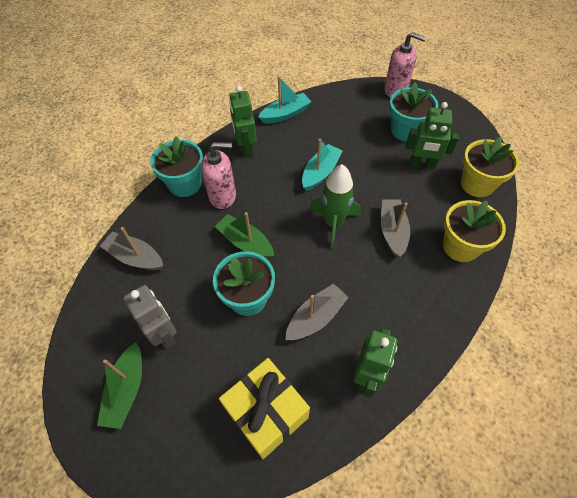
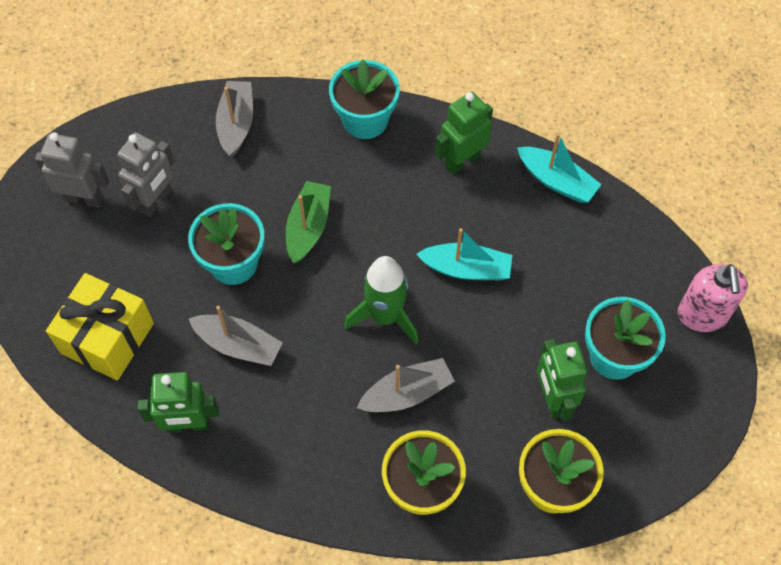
camera: 65 degrees right, 5 degrees up
(127, 390) = (84, 198): green boat -> grey robot
(223, 196) = (367, 171): pink soap dispenser -> none

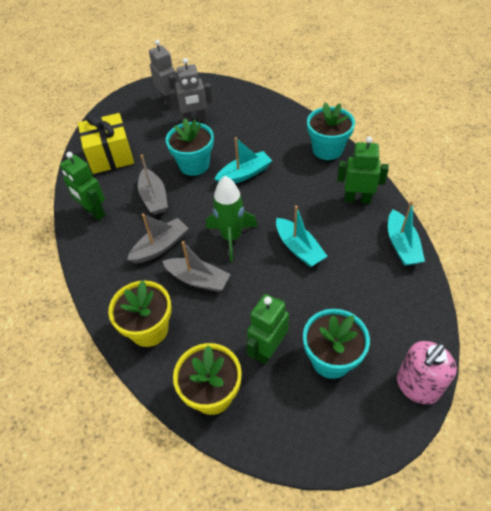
camera: 50 degrees right, 10 degrees down
(236, 124) = (265, 114): grey boat -> grey boat (160, 247)
(308, 227) = (244, 174): green boat -> turquoise boat

